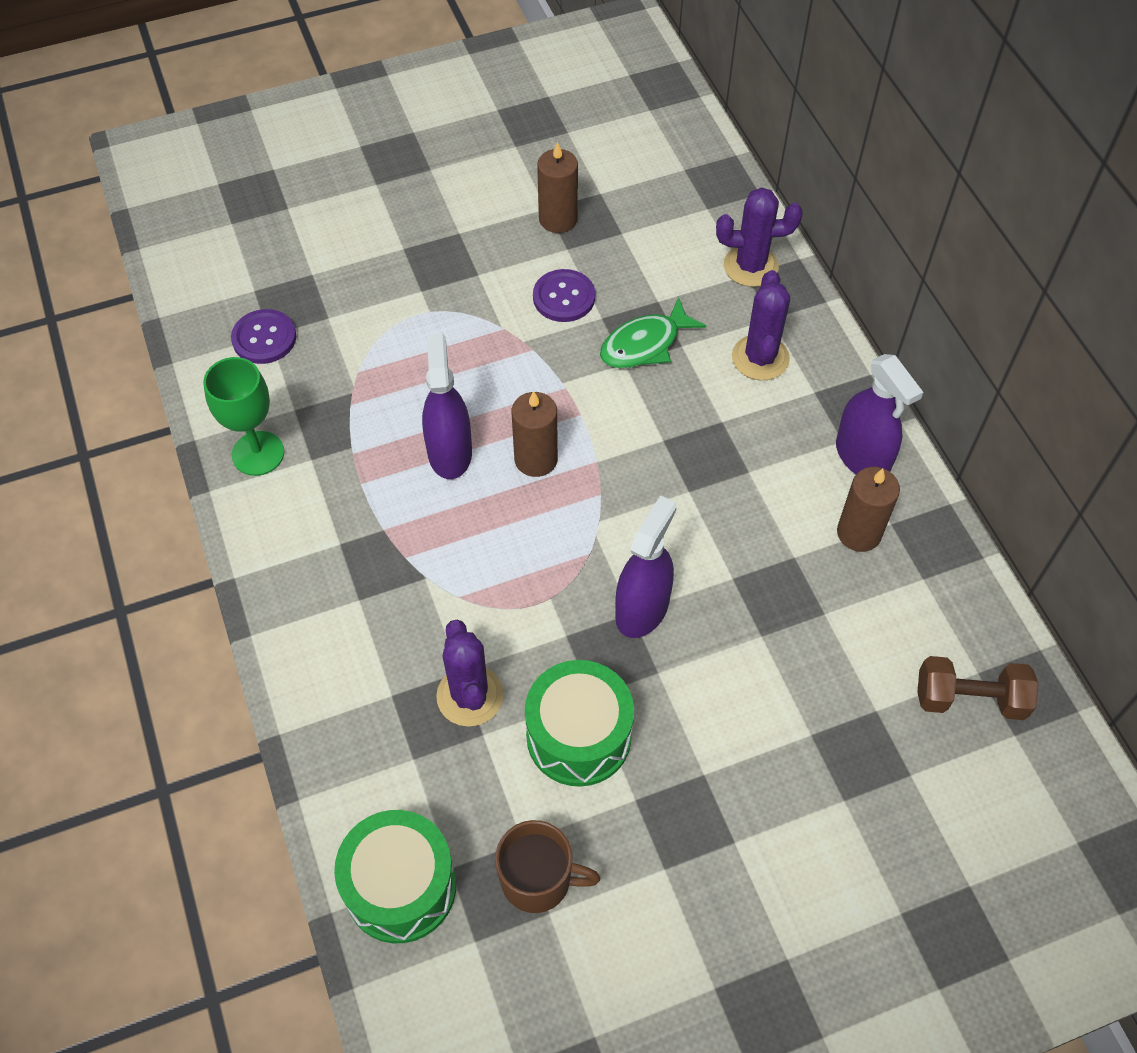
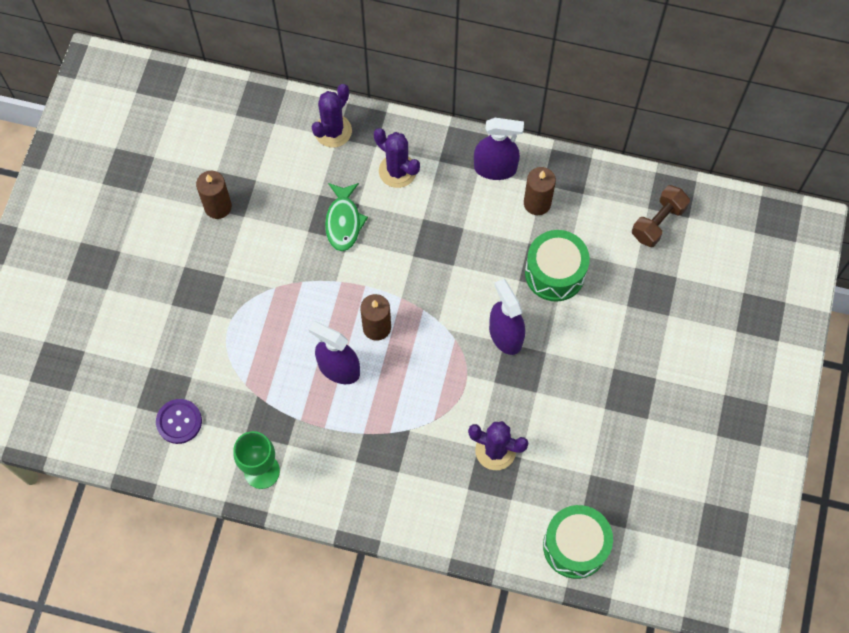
camera: 55 degrees left, 10 degrees up
(538, 879) = (614, 479): brown mug -> none
(564, 297) = (278, 241): purple button -> none
(578, 736) = (554, 412): green drum -> green drum (555, 273)

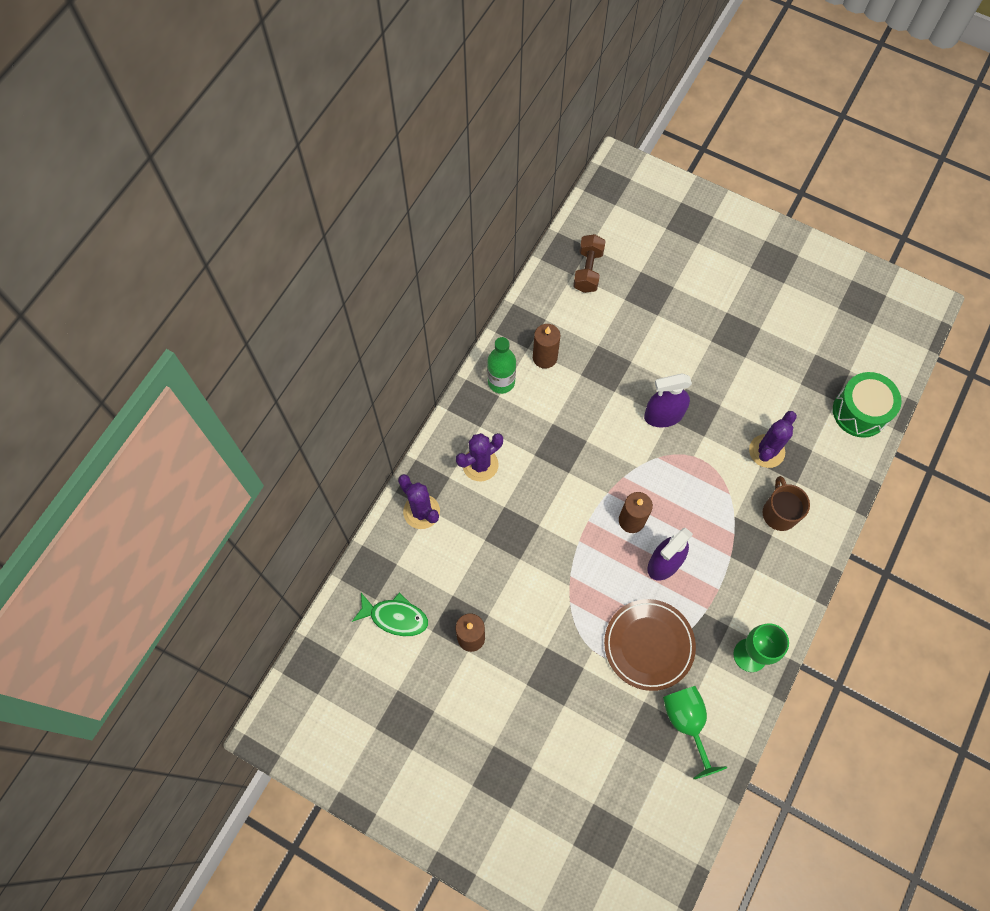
camera: 75 degrees left, 0 degrees up
(179, 422) = (687, 722): purple button -> green goblet
(249, 370) = (648, 645): none -> brown plate
(343, 222) = (519, 524): green fish -> green fish (395, 617)
(426, 475) = (779, 512): none -> brown mug
(495, 168) = (501, 382): purple spray bottle -> green bottle
(555, 273) = (614, 361): green drum -> none
(658, 222) = (588, 270): brown dumbbell -> brown dumbbell turned 45 degrees clockwise

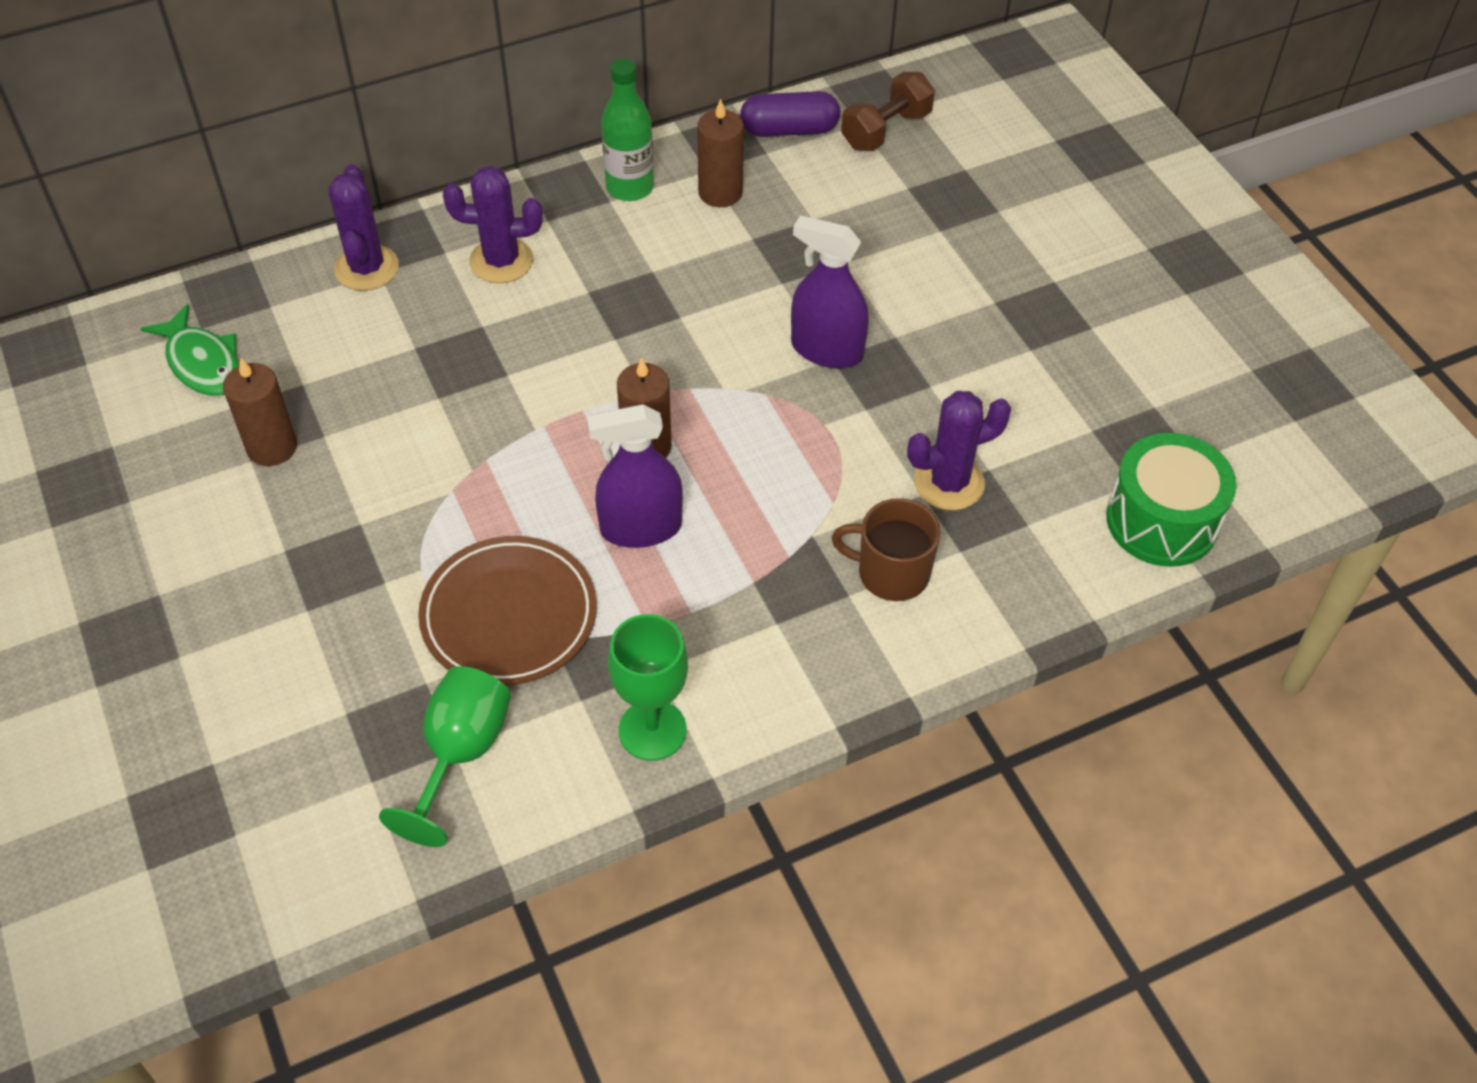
camera: 35 degrees right, 15 degrees down
(545, 299) = (789, 130): none -> purple capsule
(779, 512) = (891, 573): brown mug -> brown mug turned 105 degrees counterclockwise

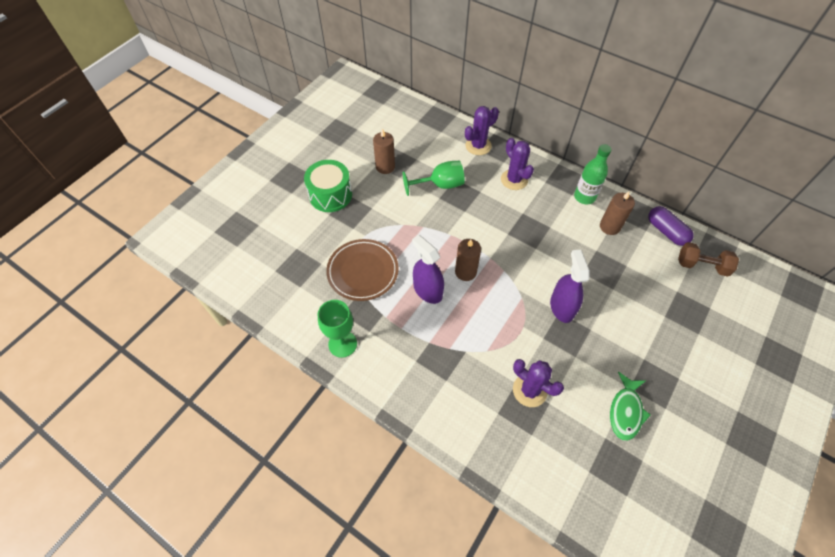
camera: 60 degrees right, 5 degrees up
(202, 363) = (405, 130): green fish -> green fish (625, 411)
(460, 754) = (299, 289): green goblet -> green goblet (440, 185)
(891, 573) = (467, 391): brown mug -> none
(1161, 521) = (577, 495): green drum -> green drum (330, 195)

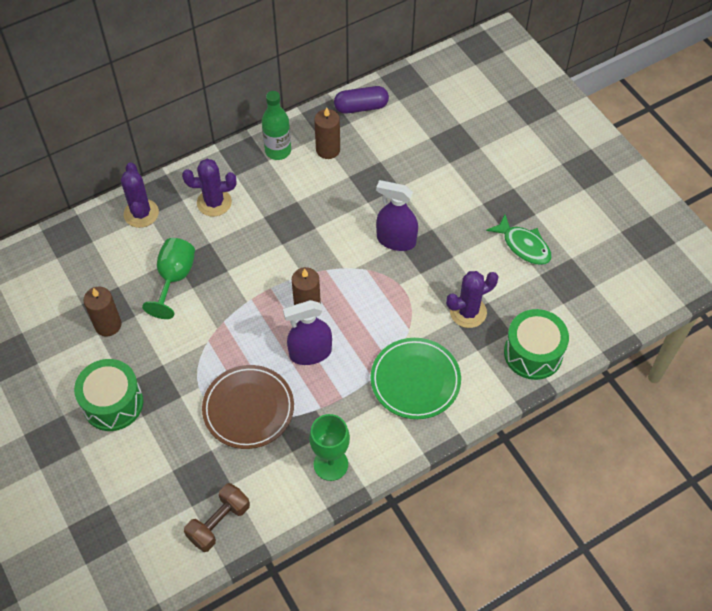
camera: 65 degrees left, 0 degrees up
(443, 375) = (415, 380): none -> green plate
(521, 463) = (533, 353): none -> green drum
(702, 265) = (414, 102): brown dumbbell -> brown dumbbell (219, 523)

